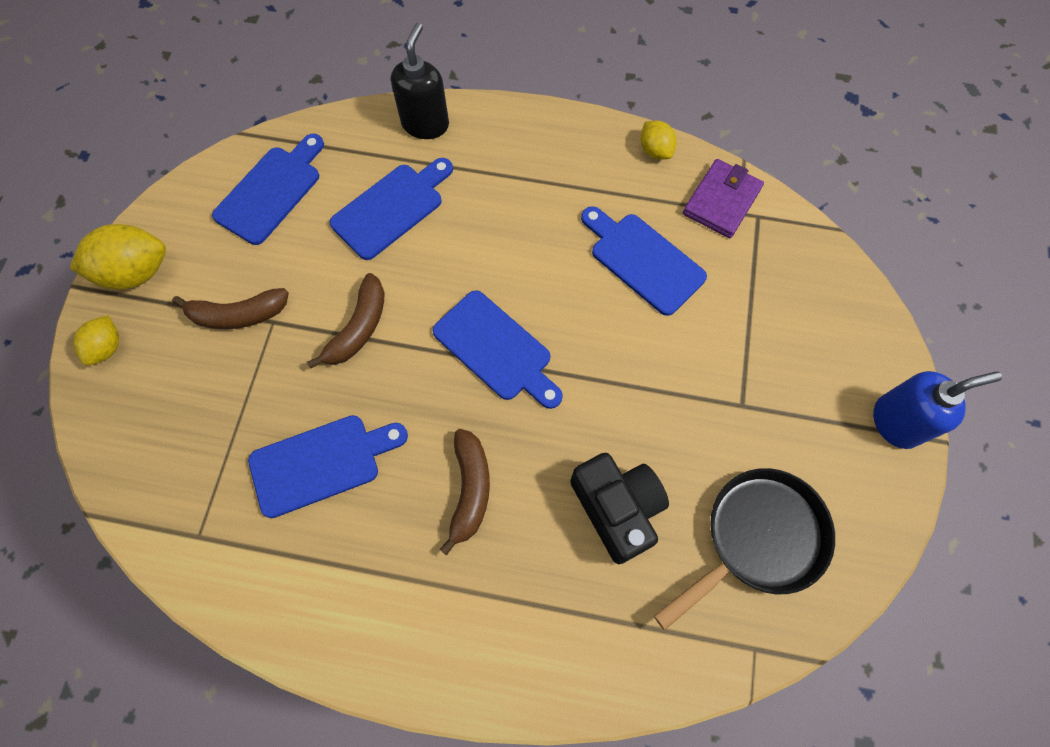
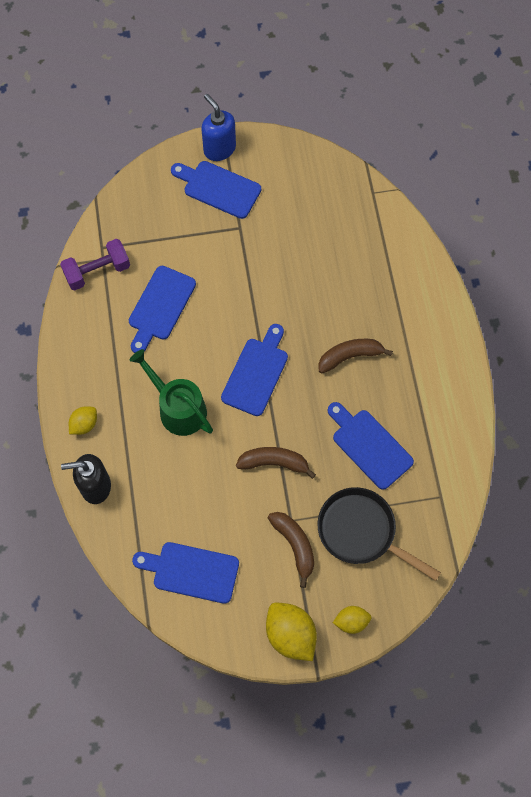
camera: 110 degrees left, 0 degrees up
(391, 208) = (176, 480): blue cutting board -> blue cutting board (218, 188)
(485, 238) = (178, 408): none -> green watering can
(617, 508) = (328, 276): black camera -> none
(655, 150) = (68, 323): yellow lemon -> yellow lemon (84, 424)
(721, 201) = (97, 271): purple wallet -> purple dumbbell
(757, 538) = (315, 203): black pan -> black pan (361, 531)

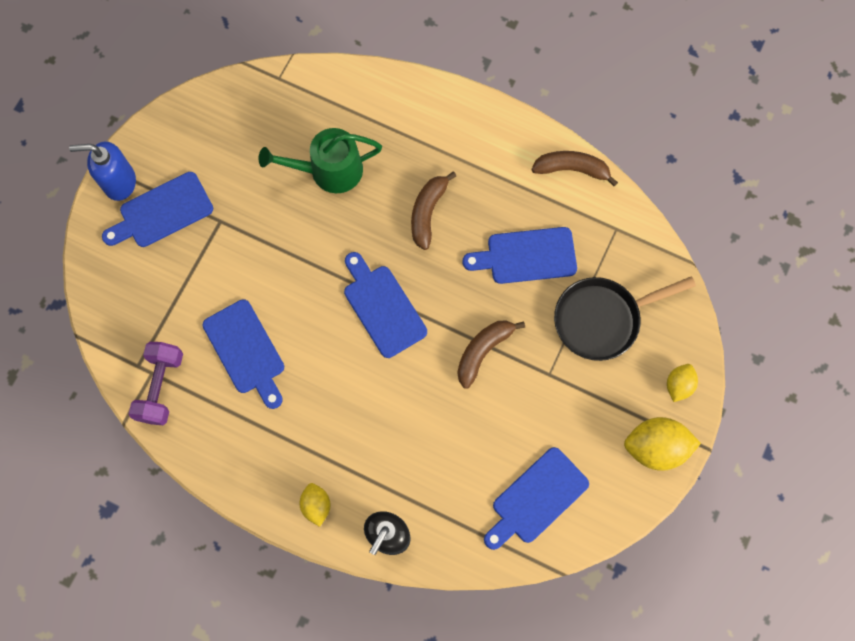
camera: 55 degrees left, 5 degrees up
(178, 408) = (365, 403): green watering can -> green watering can (329, 170)
(294, 545) = (575, 387): brown banana -> brown banana (571, 169)

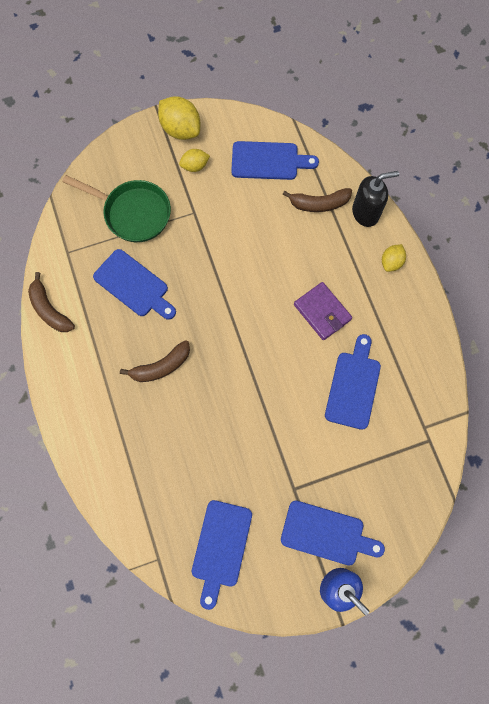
camera: 135 degrees left, 0 degrees up
(161, 387) = (425, 413): purple dumbbell -> none
(329, 170) = (192, 454): green watering can -> none
(336, 392) = (322, 312): none -> purple wallet
(382, 307) = (247, 335): blue cutting board -> blue cutting board (221, 547)
(483, 351) = (216, 257): brown banana -> brown banana (319, 204)
(602, 319) = (133, 213): black pan -> green pan
(678, 385) = (134, 146): yellow lemon -> yellow lemon (195, 166)

